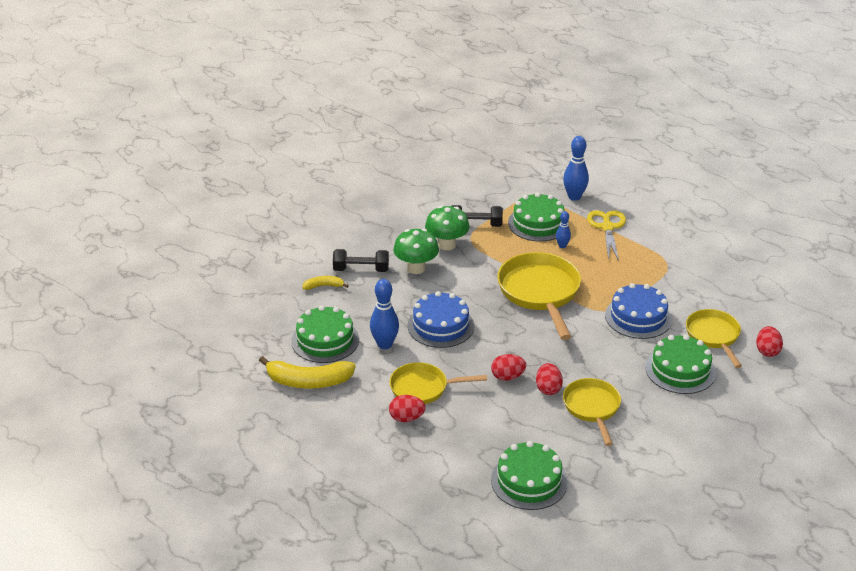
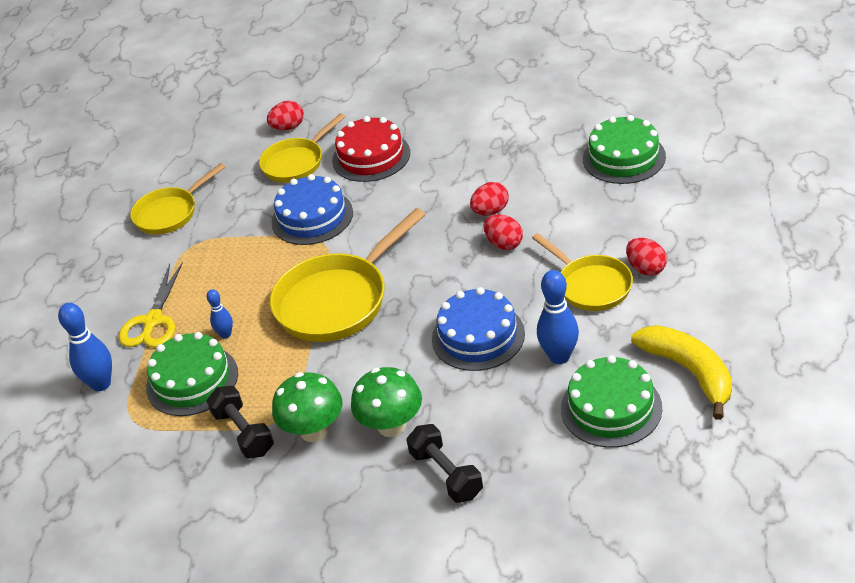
camera: 120 degrees left, 5 degrees up
(324, 286) = (517, 485): yellow banana -> none
(592, 408) = (486, 174): yellow pan -> yellow pan (170, 213)
(607, 227) = (153, 321): yellow scissors -> yellow scissors turned 45 degrees counterclockwise
(680, 370) = (371, 156): green cake -> red cake

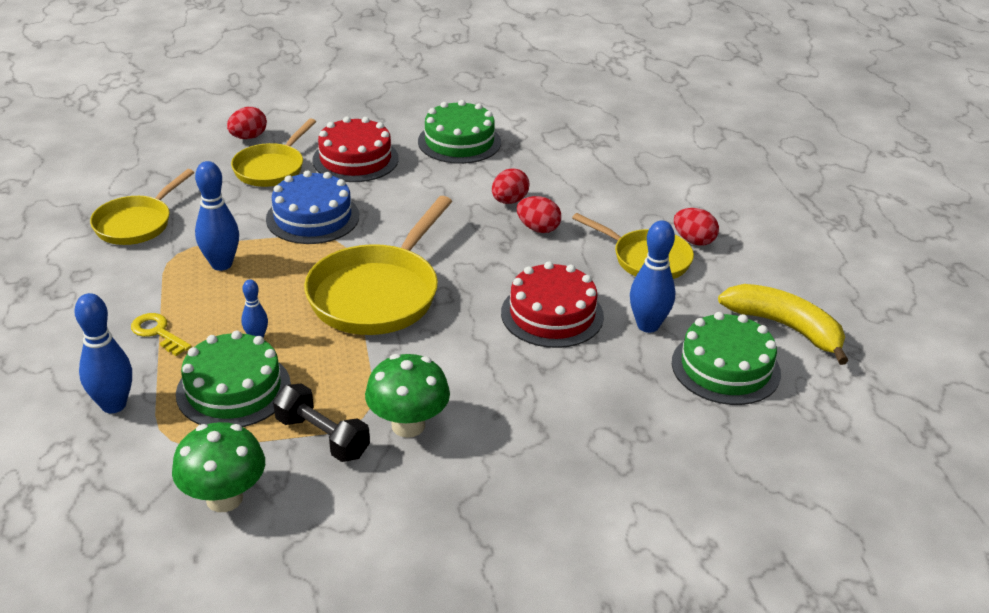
camera: 25 degrees left, 5 degrees down
(153, 321) = (157, 333): yellow scissors -> yellow key
(222, 259) = (221, 264): none -> blue bowling pin
(391, 426) = (497, 410): green mushroom -> green mushroom (224, 498)
(446, 474) = (582, 451): black dumbbell -> none
(478, 336) = (552, 314): blue cake -> red cake
(624, 157) = (621, 148): green cake -> green cake (459, 142)

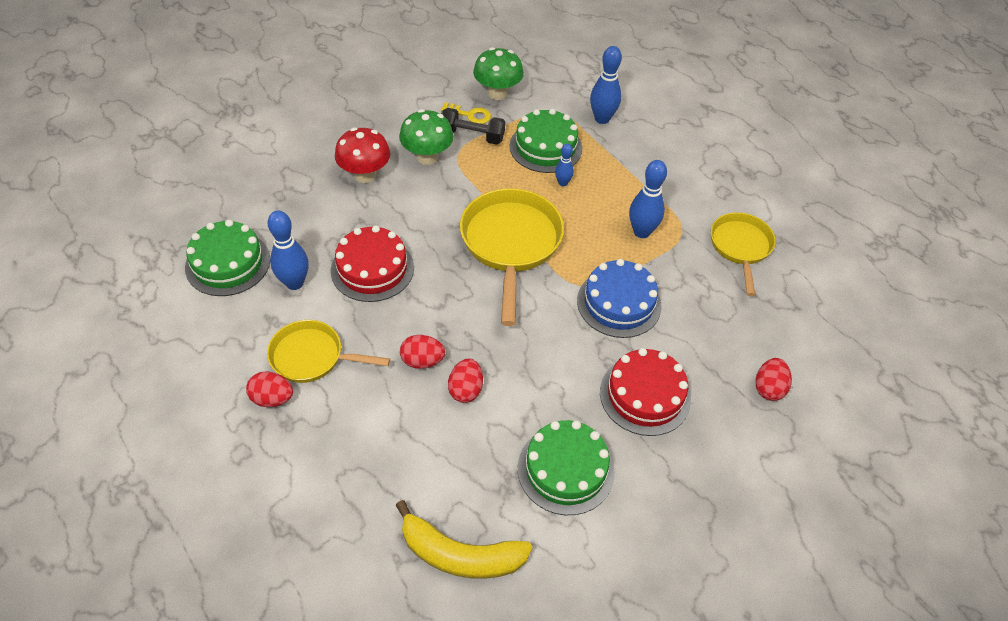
camera: 155 degrees right, 15 degrees up
(157, 333) = (626, 167): yellow key -> yellow key (470, 115)
(272, 168) = (705, 351): yellow pan -> none
(510, 426) = (365, 175): none -> red mushroom
(785, 327) = (181, 318): yellow banana -> yellow banana (460, 554)

